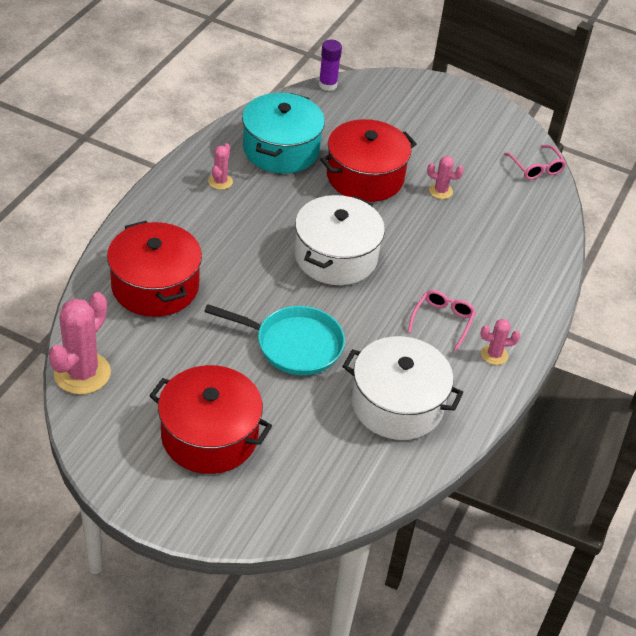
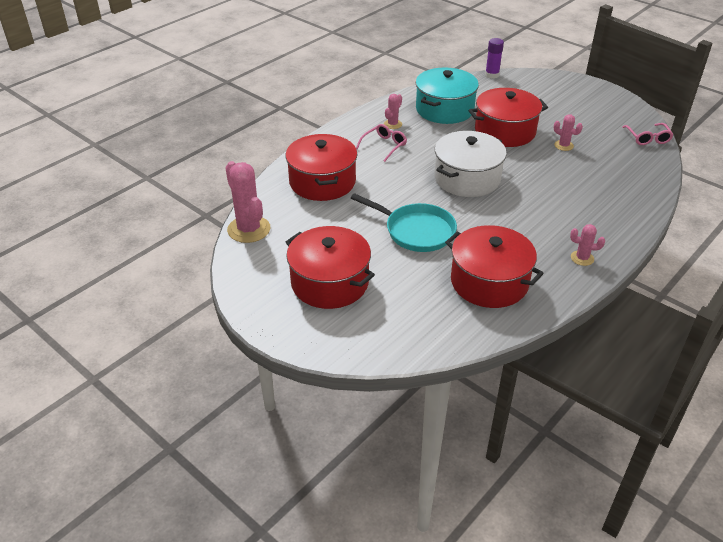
camera: 20 degrees right, 5 degrees down
(82, 373) = (249, 229): pink cactus -> pink cactus turned 75 degrees counterclockwise
(397, 404) = (489, 282): white pot -> red pot
(442, 321) = (543, 230): pink glasses -> pink glasses (384, 146)

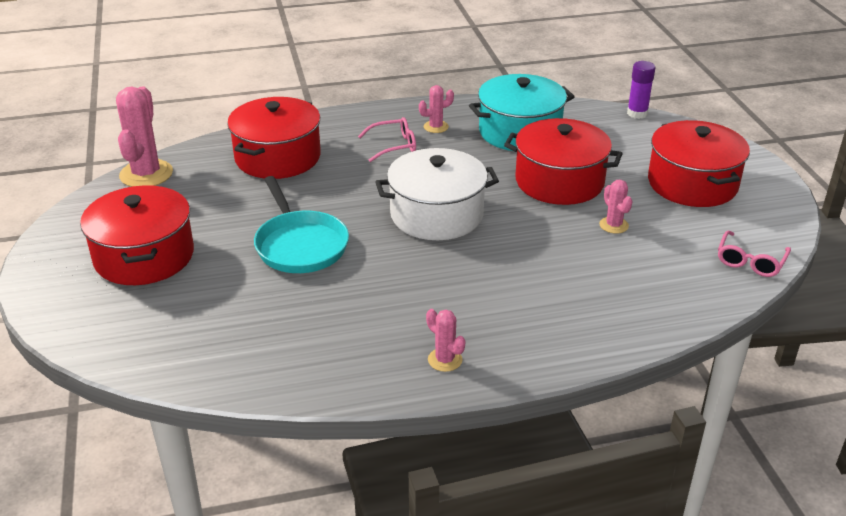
camera: 35 degrees right, 5 degrees down
(489, 282) = (299, 333): red pot -> red pot (692, 184)

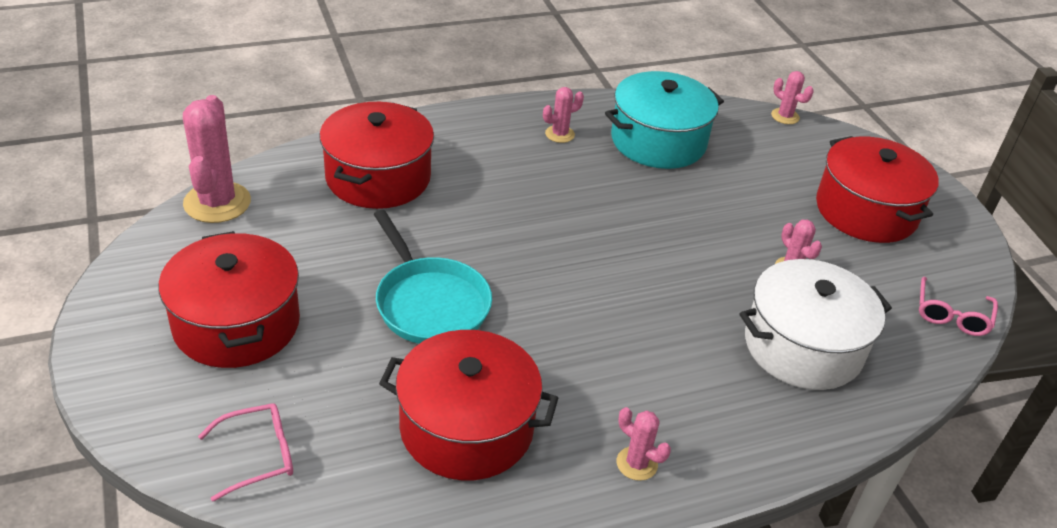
camera: 10 degrees left, 5 degrees up
(393, 146) = (515, 160): pink glasses -> pink glasses (258, 456)
(436, 214) = (585, 257): white pot -> white pot (803, 346)
(559, 181) = (717, 209): red pot -> red pot (466, 427)
(637, 113) = (785, 116): purple glue stick -> pink cactus

